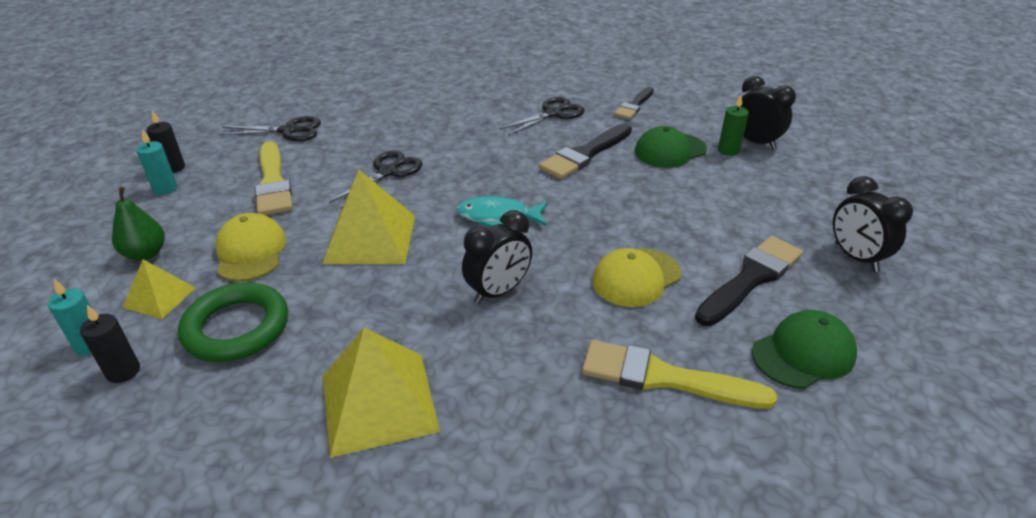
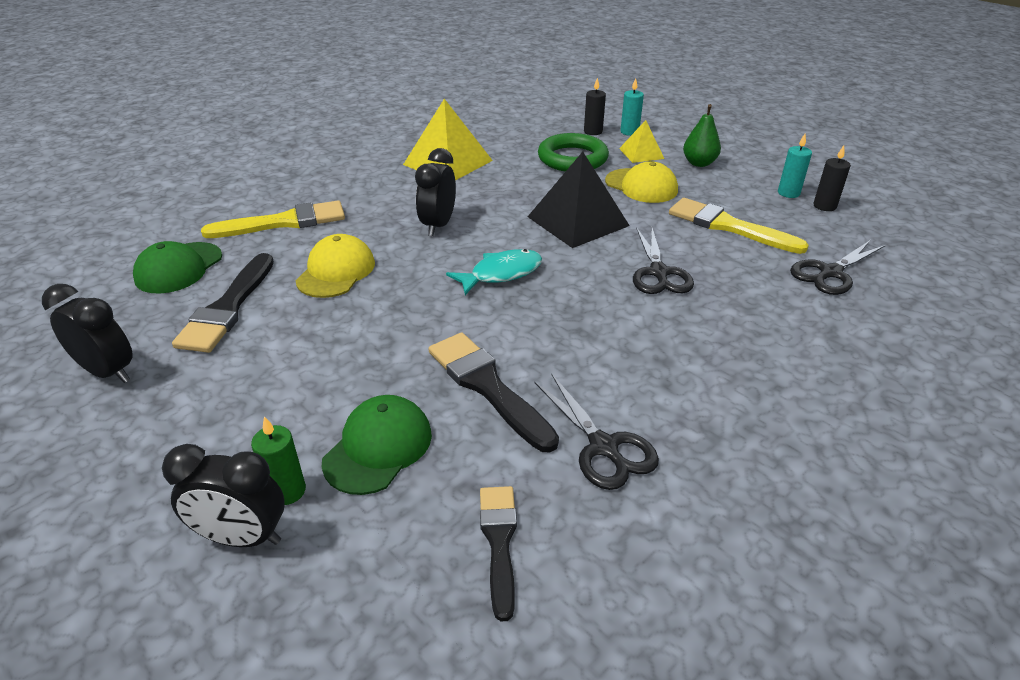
camera: 145 degrees right, 0 degrees up
(370, 238) = (578, 221): yellow pyramid -> black pyramid
(553, 114) = (603, 447): black scissors -> black scissors turned 45 degrees counterclockwise
(585, 154) = (487, 387): black brush -> black brush turned 45 degrees counterclockwise

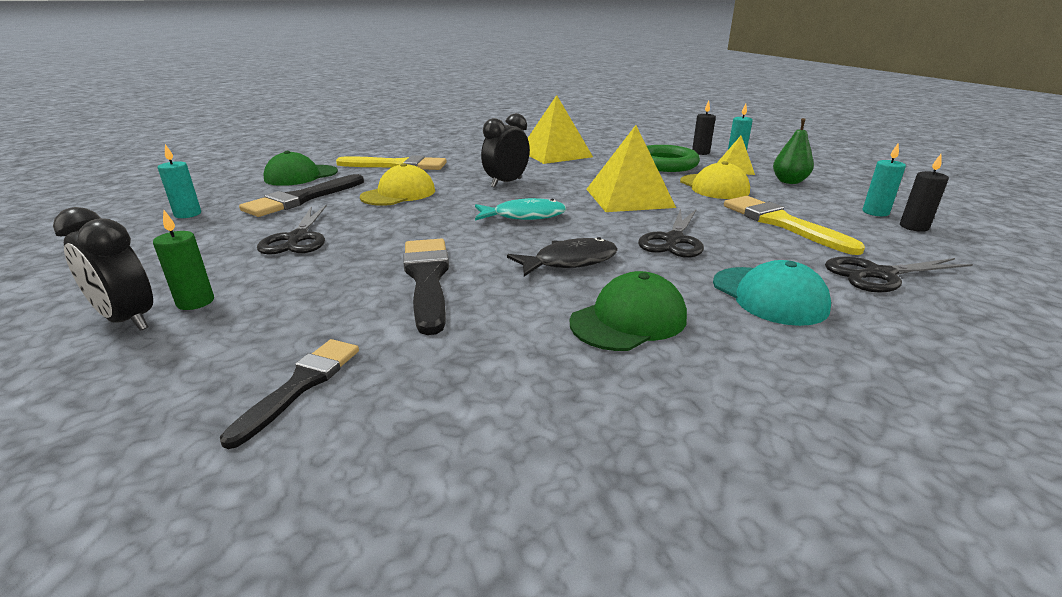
camera: 25 degrees right, 10 degrees down
(108, 372) = (188, 214): black clock -> turquoise candle
(378, 447) = (293, 294): green cap -> green cap (628, 320)
(578, 221) = (629, 198): black pyramid -> yellow pyramid
(594, 326) = (570, 262): none -> black fish
(603, 447) = (481, 345): black scissors -> black scissors (297, 238)
(772, 320) = (769, 296): none -> turquoise cap

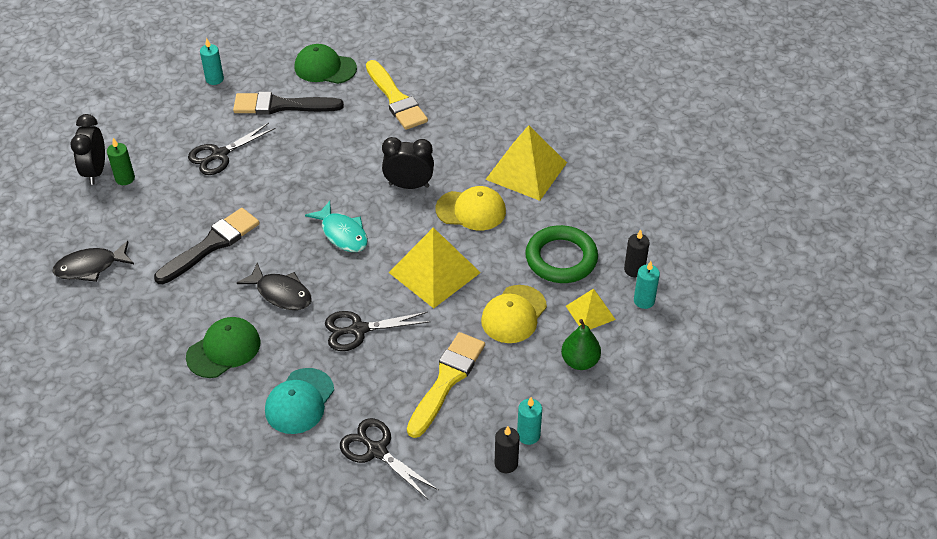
camera: 55 degrees right, 20 degrees up
(301, 385) = (90, 267): black brush -> black fish
(399, 194) = (332, 144): yellow cap -> yellow cap (471, 210)
(628, 320) = (224, 349): green cap -> green cap turned 60 degrees counterclockwise

